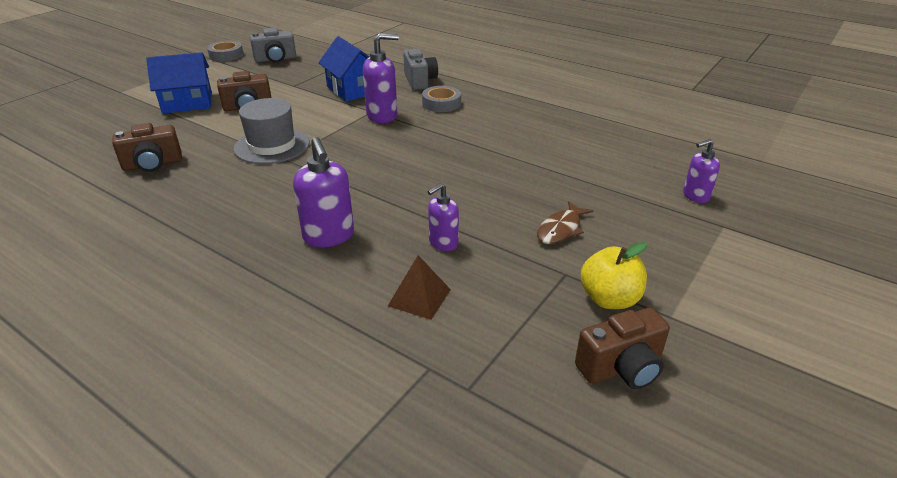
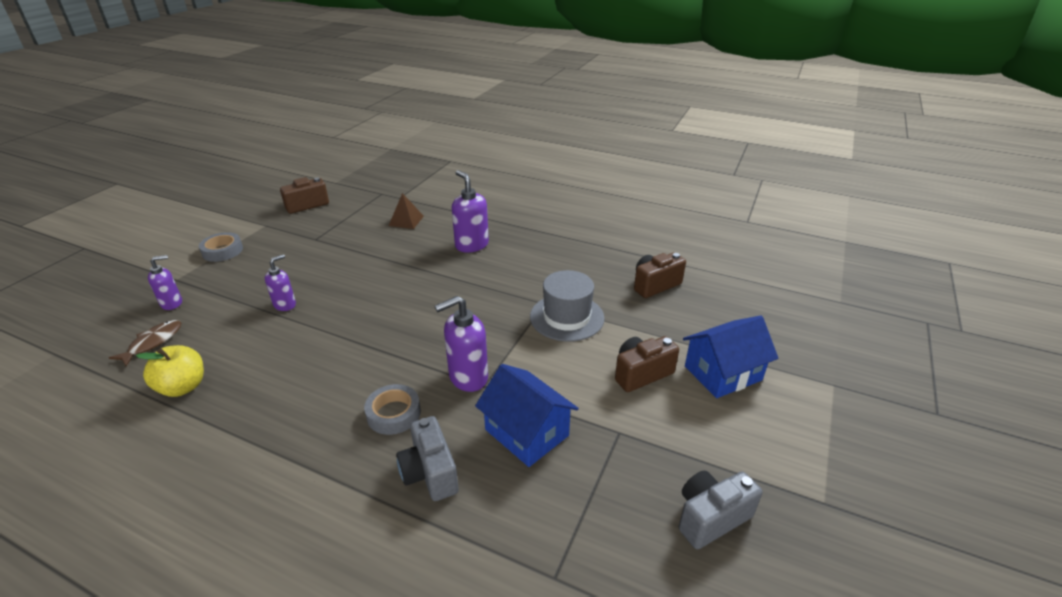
camera: 170 degrees right, 0 degrees up
(226, 55) = (814, 522): grey tape -> grey tape (222, 251)
(443, 243) = (392, 248): purple soap dispenser -> purple soap dispenser (285, 305)
(561, 229) = (305, 265): brown fish -> brown fish (153, 342)
(609, 299) = (295, 229): yellow apple -> yellow apple (183, 387)

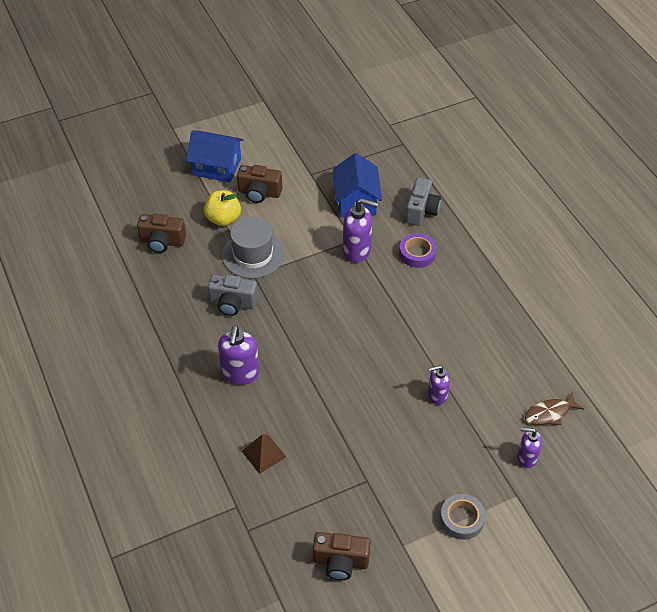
camera: 140 degrees left, 15 degrees up
(183, 387) = (536, 352): yellow apple -> yellow apple (223, 219)
(393, 414) = (417, 253): grey tape -> purple tape
(710, 518) = (317, 123): grey camera -> grey camera (233, 303)

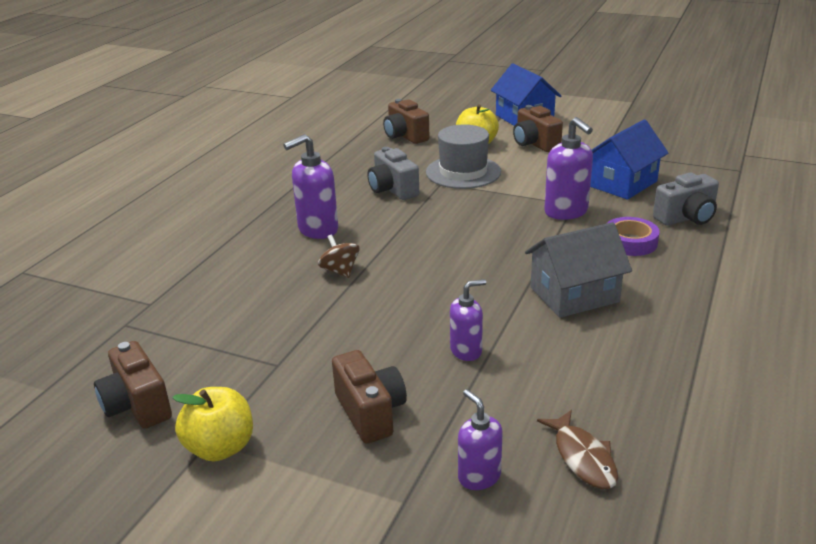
camera: 50 degrees right, 20 degrees down
(263, 454) = (235, 286): brown pyramid -> none
(303, 395) = (340, 271): none -> brown spinning top
(413, 543) = (220, 447): none -> yellow apple
(437, 316) = (574, 295): none -> grey house
(437, 395) = (466, 351): purple soap dispenser -> purple soap dispenser turned 120 degrees clockwise
(446, 467) = (370, 412): none -> brown camera
(462, 519) = (304, 470): grey tape -> none
(549, 413) = (582, 457): brown fish -> brown fish turned 135 degrees counterclockwise

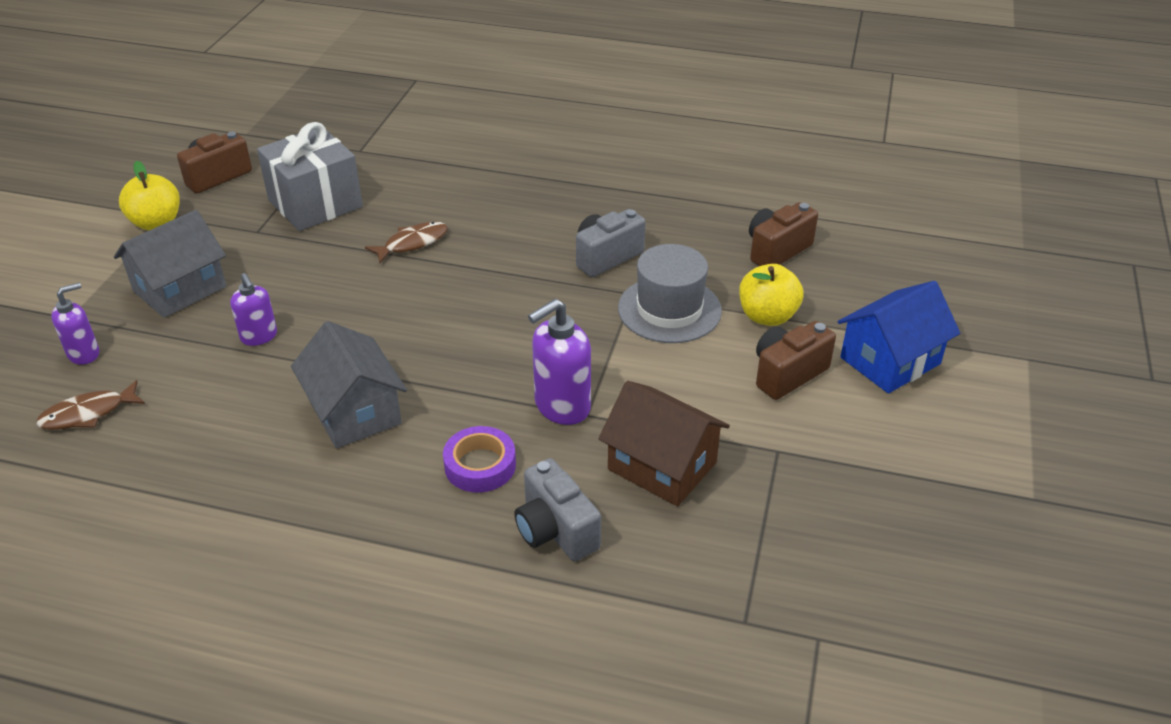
camera: 80 degrees right, 10 degrees up
(241, 328) = (315, 203): none -> grey gift
(317, 230) = (500, 217): purple soap dispenser -> none
(340, 271) = (412, 243): brown spinning top -> brown fish
(370, 412) = (180, 289): brown camera -> grey house
(622, 183) = (662, 466): blue house -> brown house

